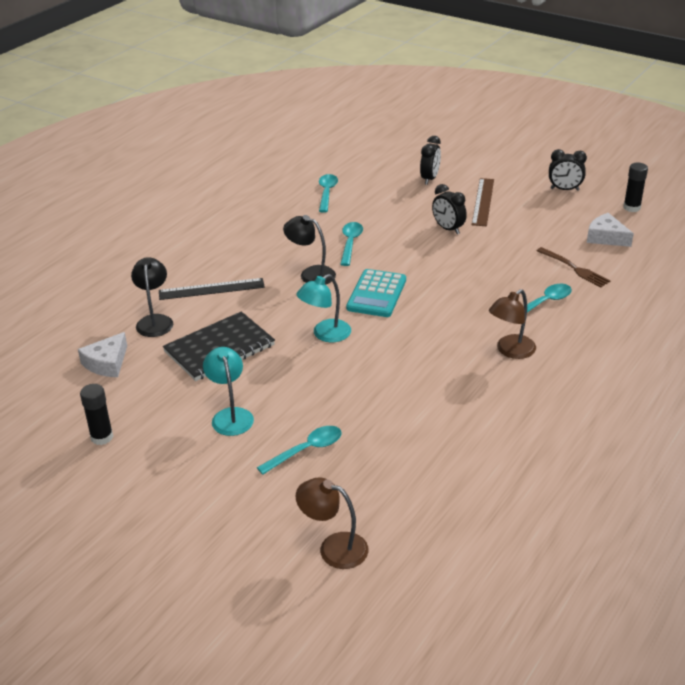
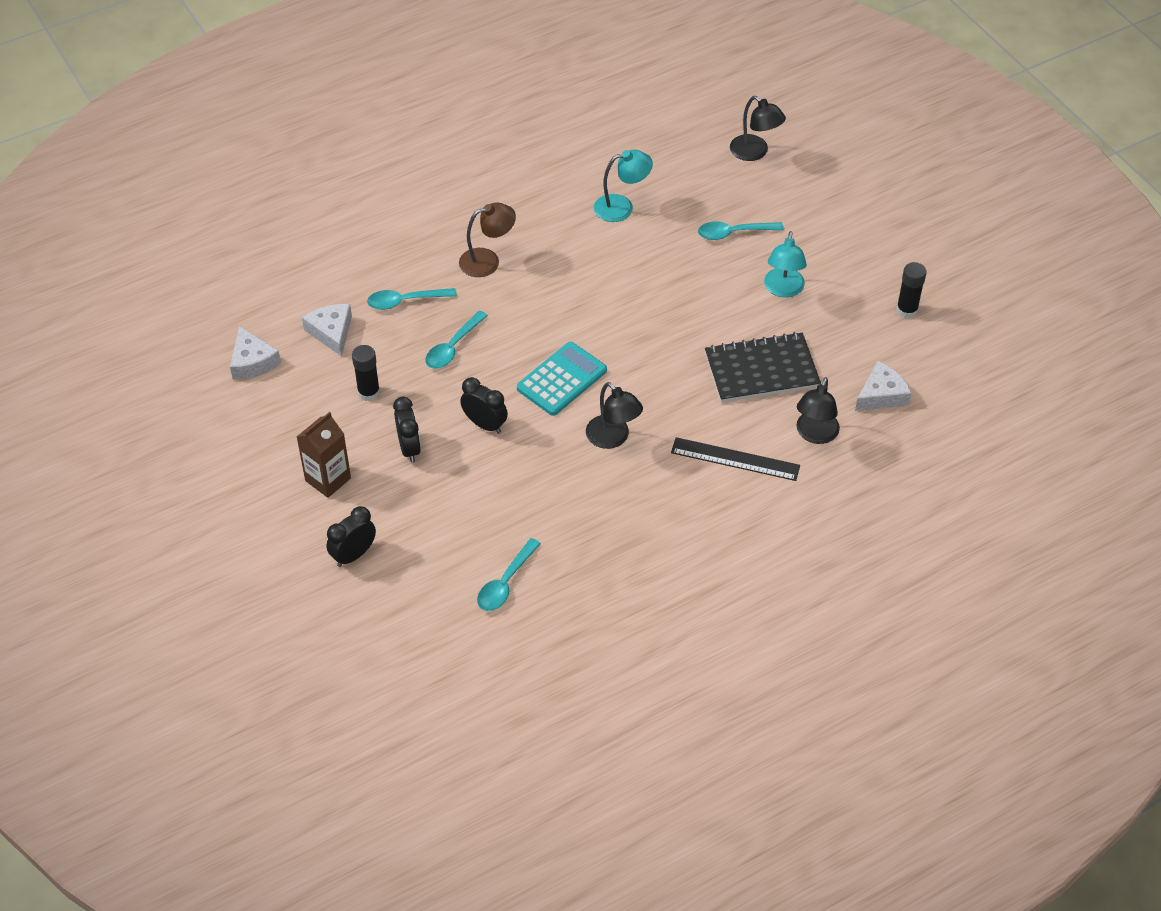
camera: 155 degrees left, 15 degrees up
(325, 334) = (647, 347): turquoise lamp -> turquoise lamp (622, 207)
(334, 547) = (755, 152): brown lamp -> black lamp
(350, 243) = (538, 471): turquoise spoon -> turquoise spoon (453, 347)
(483, 201) = (328, 479): brown ruler -> brown carton
(564, 189) = (212, 460): black clock -> black clock (485, 424)
(574, 268) = (331, 332): brown fork -> white cheese
(631, 207) = (172, 395): black glue stick -> black glue stick (369, 392)

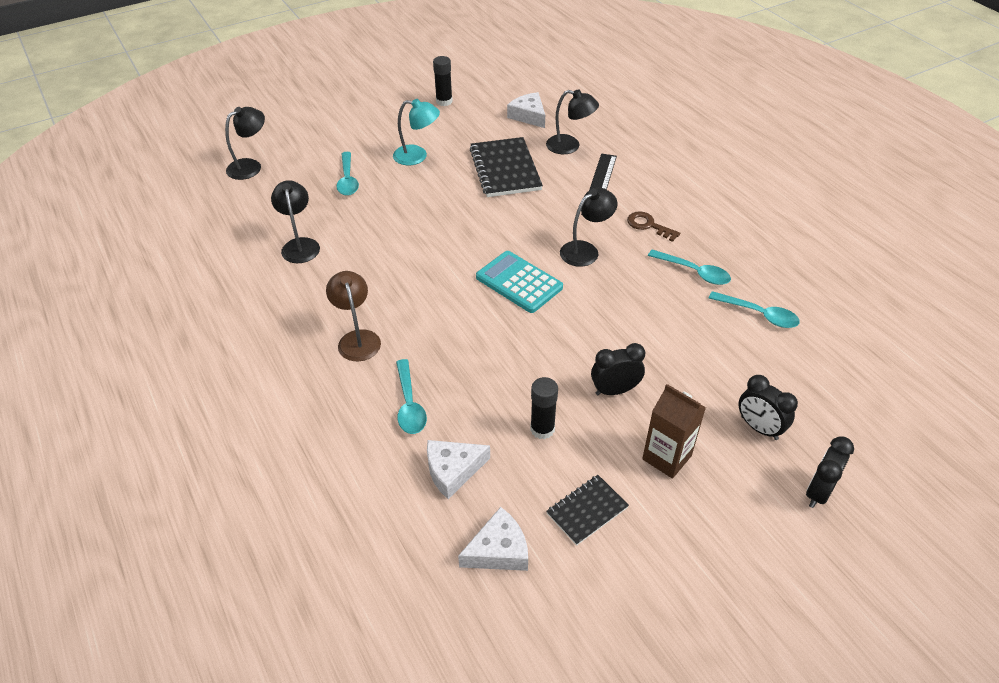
camera: 90 degrees left, 5 degrees down
(281, 419) = (587, 511): none -> black notebook
(453, 347) = (477, 361): turquoise spoon -> turquoise spoon (694, 272)
(485, 424) = (578, 334): black clock -> black clock (818, 492)
(622, 207) = (300, 245): turquoise lamp -> black lamp
(657, 500) = (648, 225): none -> brown key

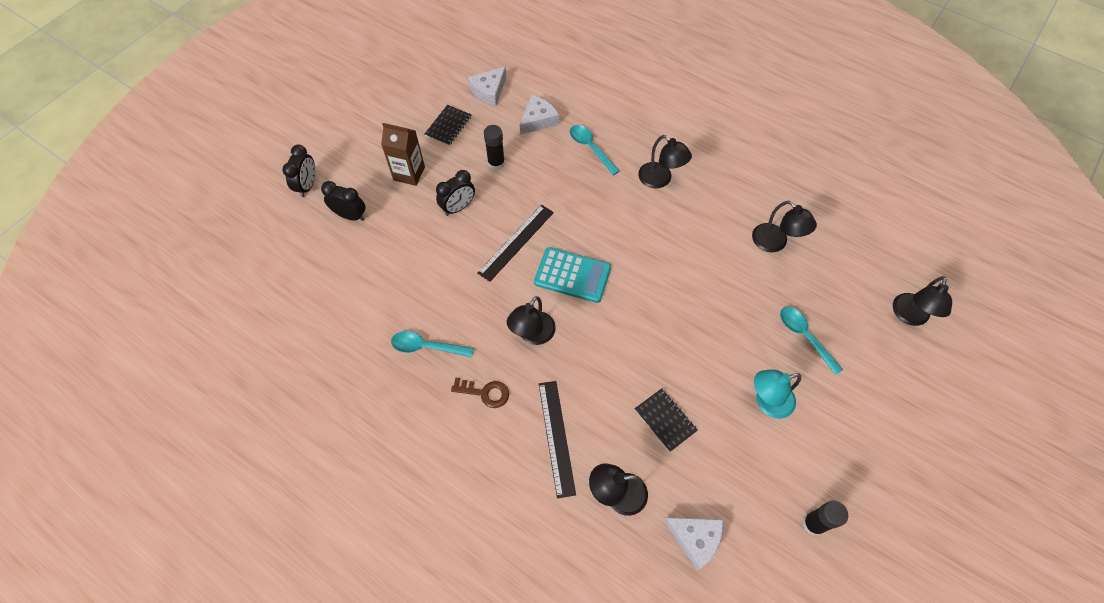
camera: 155 degrees right, 15 degrees up
(357, 338) = (660, 180): brown lamp -> black lamp
(505, 169) = (665, 420): black notebook -> black notebook, size x0.56
(562, 331) = (516, 242): none -> black ruler
(759, 314) = (361, 319): turquoise spoon -> none

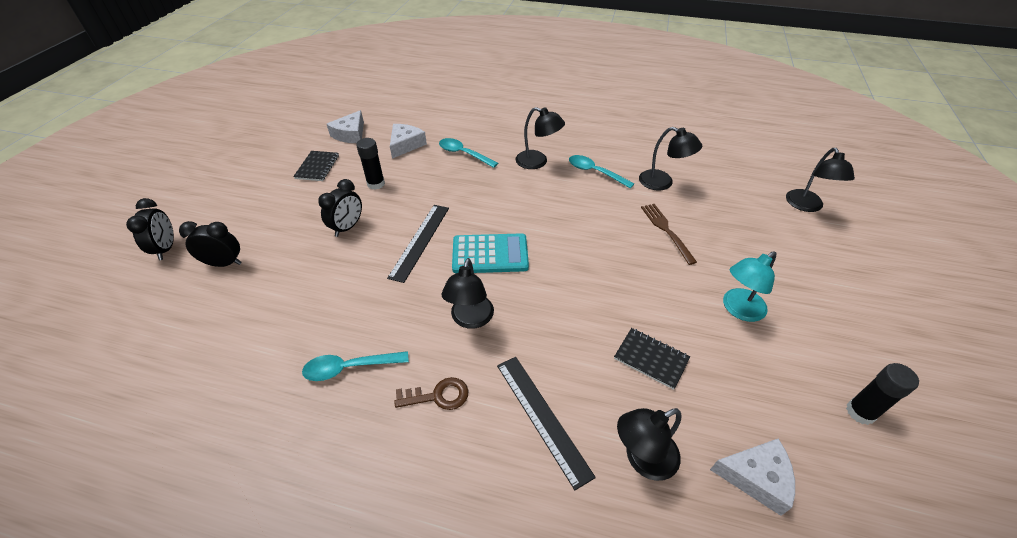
camera: 20 degrees left, 15 degrees down
(409, 173) = (285, 212): brown carton -> none
(747, 300) = (666, 231): none -> brown fork
(804, 337) = (734, 245): turquoise spoon -> turquoise spoon (595, 172)

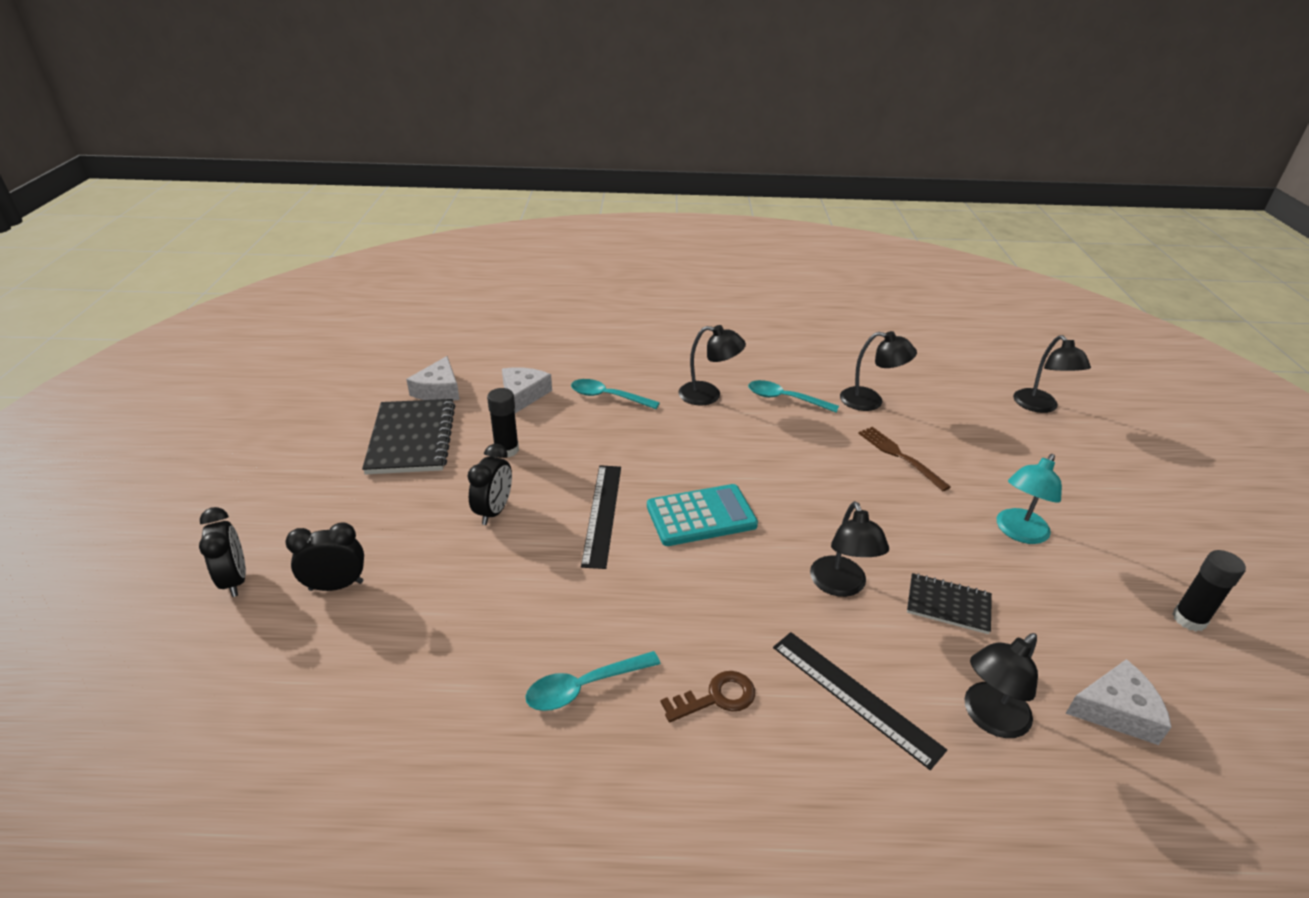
camera: 15 degrees left, 10 degrees down
(317, 167) = (411, 439): black notebook -> black notebook, size x1.77
(470, 319) = (713, 598): black lamp -> black lamp (841, 586)

